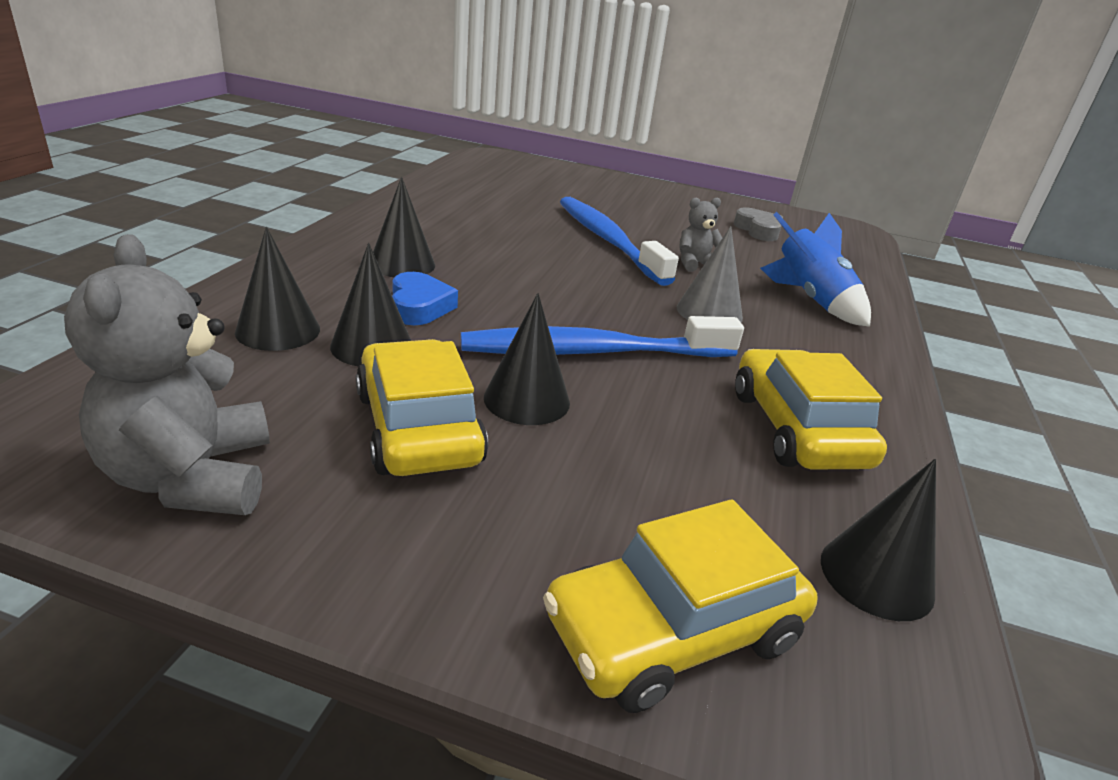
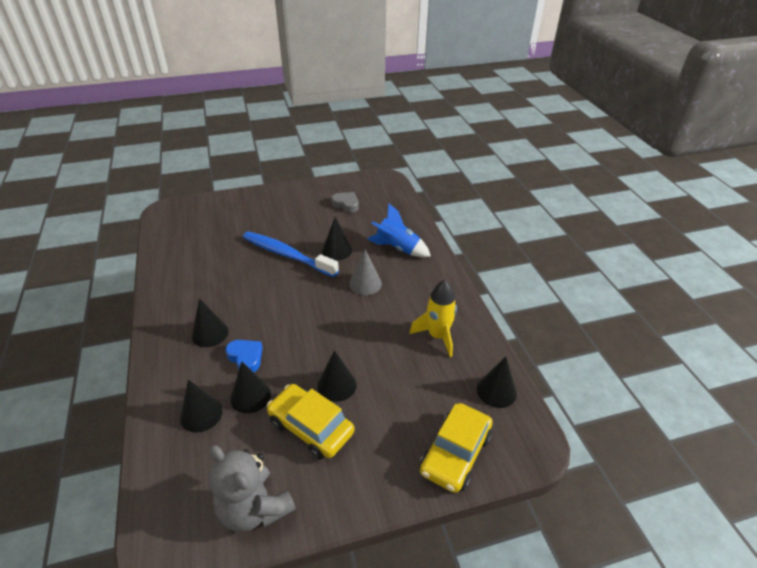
camera: 30 degrees left, 10 degrees up
(593, 352) = (339, 340): blue toothbrush -> none
(695, 264) = (337, 250): grey teddy bear -> black cone
(797, 428) = (437, 336): yellow car -> yellow rocket

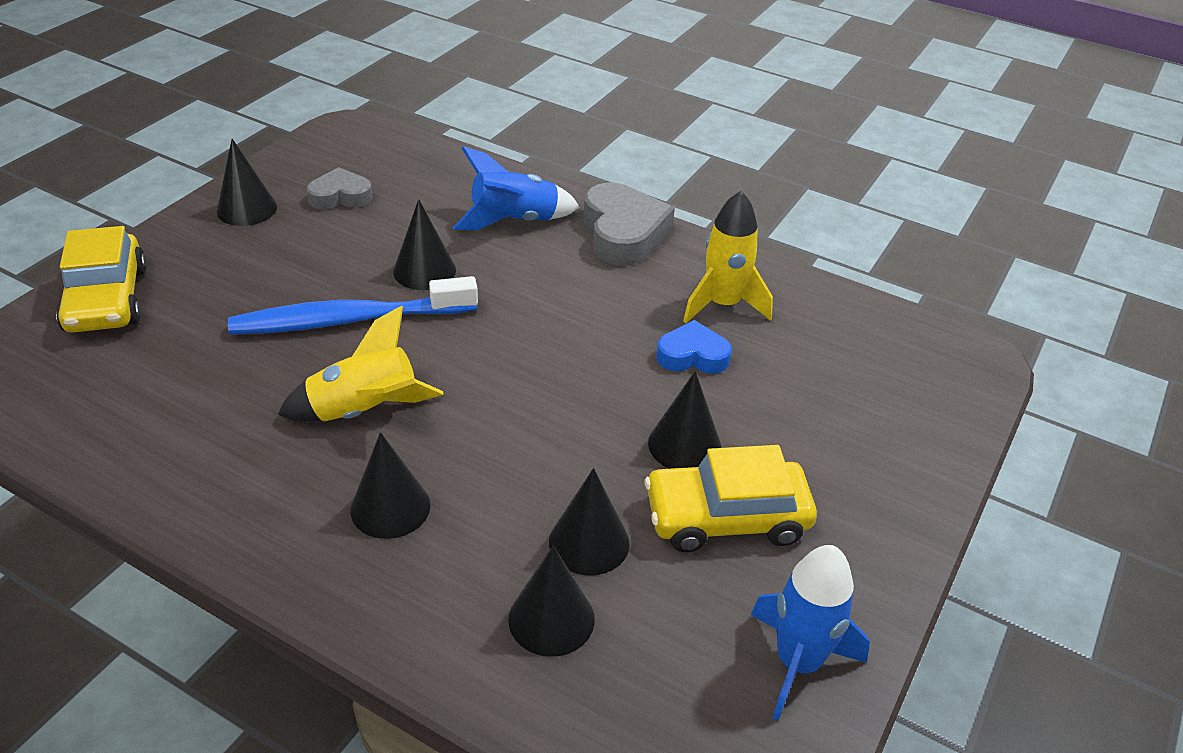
camera: 45 degrees left, 0 degrees up
(246, 358) = (505, 500): blue heart -> blue heart (692, 355)
(248, 292) = (365, 411): none -> yellow rocket
(254, 508) = (798, 662): grey teddy bear -> blue rocket
(365, 283) = (536, 293): grey cone -> none
(436, 278) = (623, 233): none -> grey heart
(455, 453) = (919, 422): yellow car -> yellow car (107, 299)
(496, 391) = (869, 326): black cone -> black cone (247, 209)

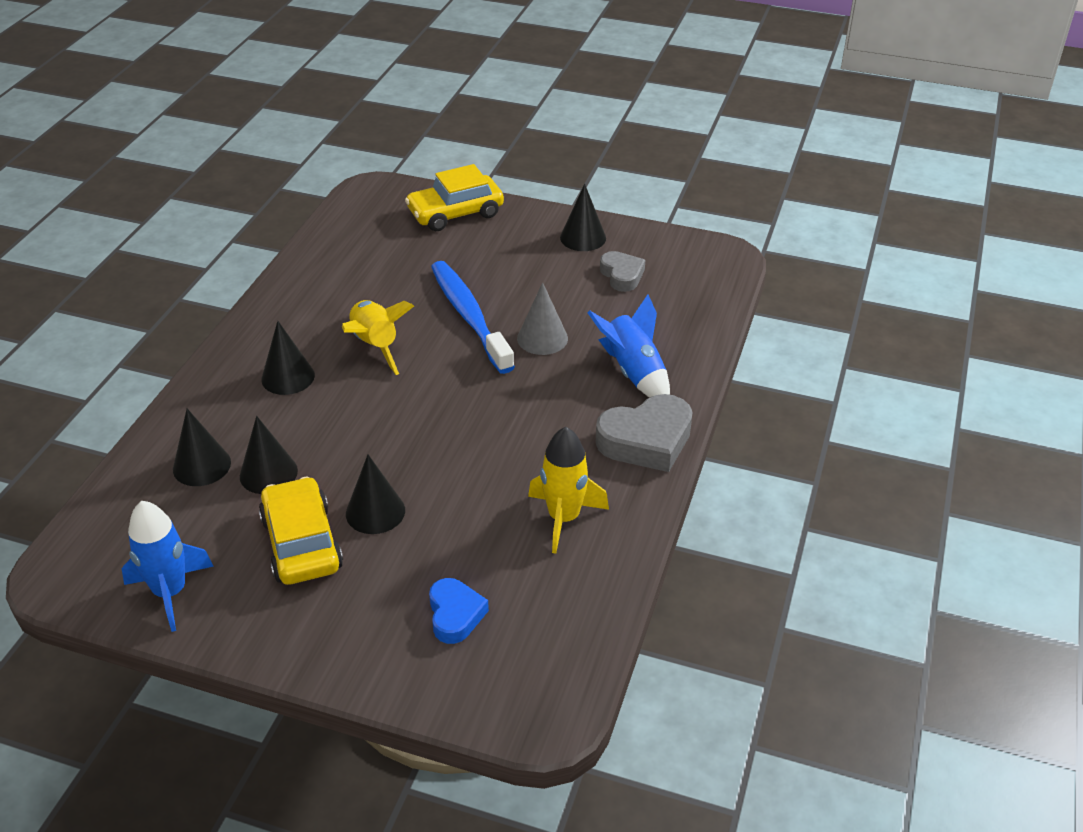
camera: 80 degrees right, 0 degrees up
(424, 270) = (542, 338): black cone -> grey cone
(692, 355) = (485, 505): blue heart -> blue heart (455, 615)

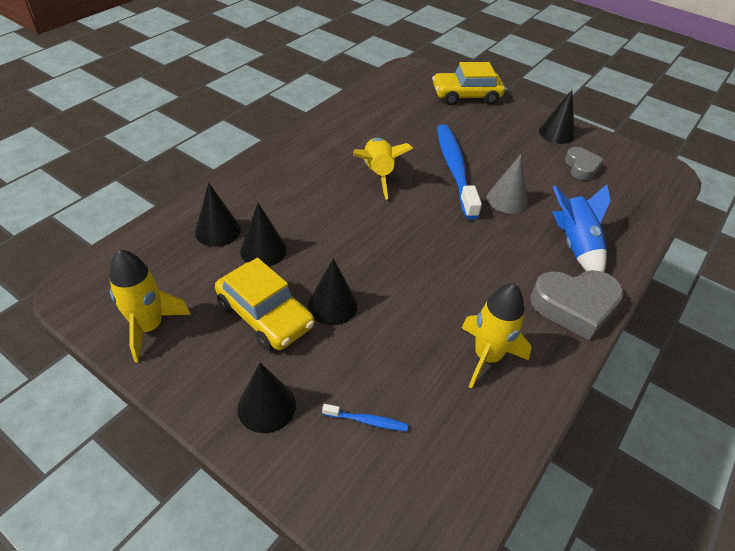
camera: 15 degrees right, 5 degrees up
(170, 592) = (149, 327): blue rocket -> yellow rocket
(288, 377) = (306, 181): black cone -> black cone (266, 406)
(301, 543) = (265, 315): yellow car -> yellow car turned 135 degrees clockwise
(455, 615) = (367, 421): blue heart -> blue toothbrush

